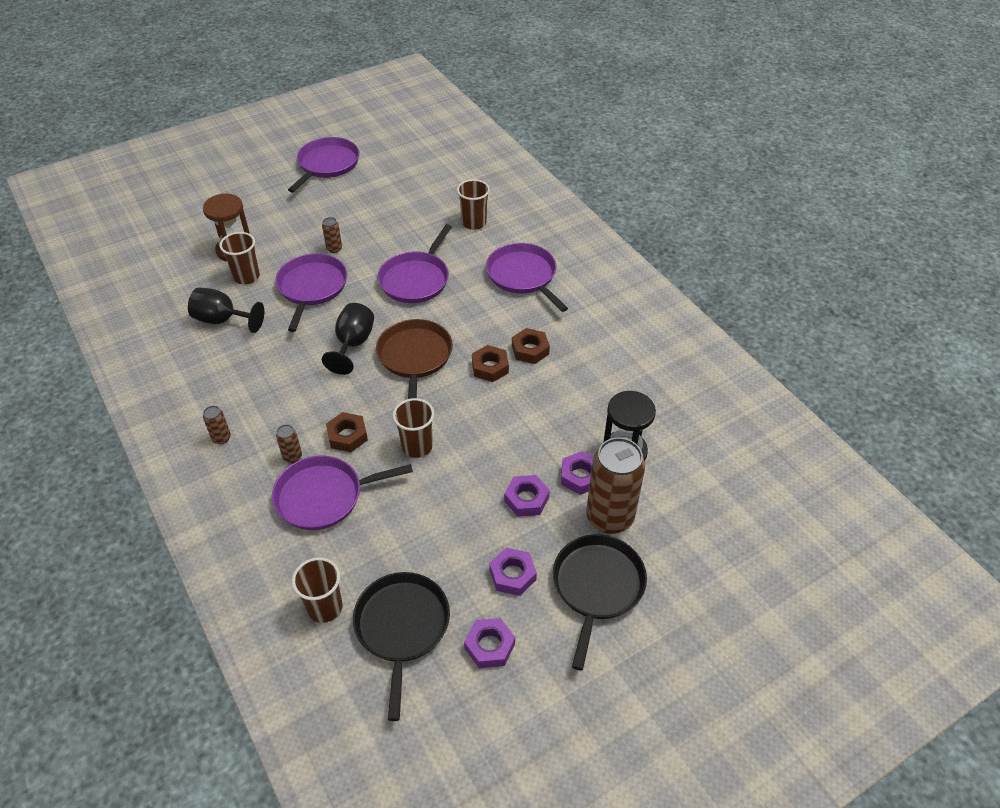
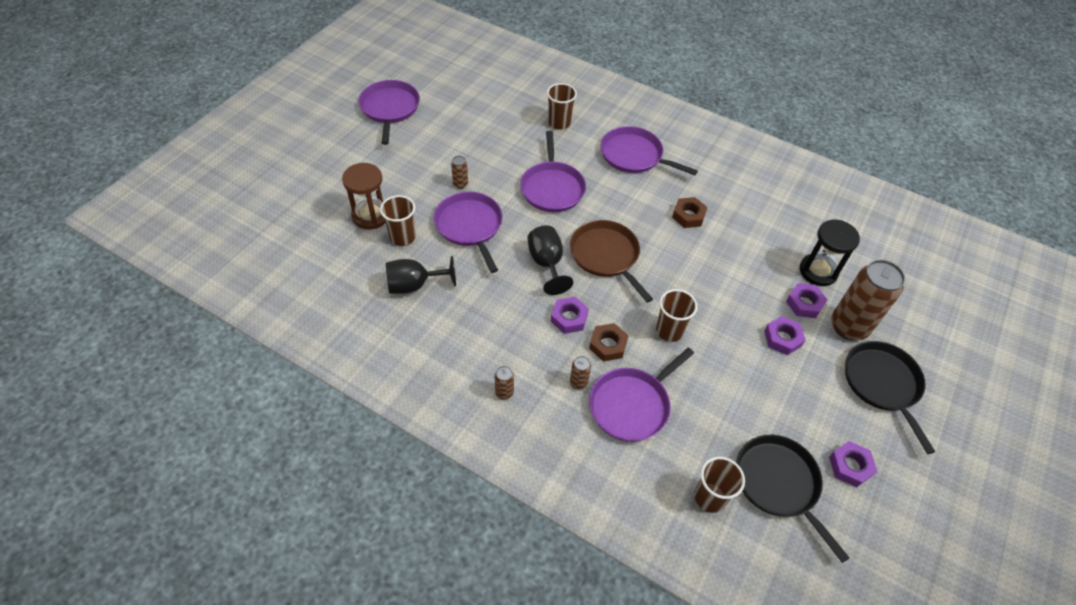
camera: 30 degrees left, 5 degrees up
(490, 367) = (670, 242): brown nut -> none
(512, 575) = (821, 402): purple nut -> purple nut (569, 318)

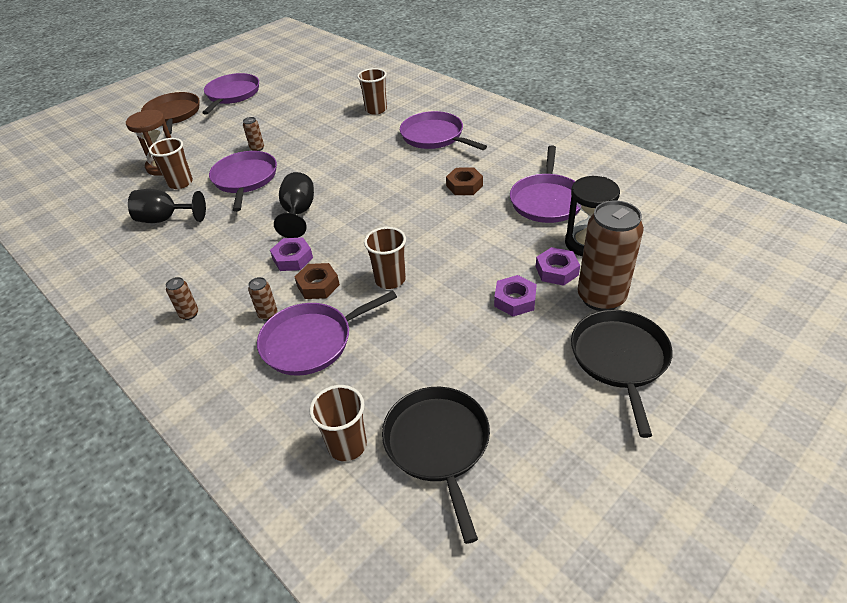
camera: 20 degrees right, 10 degrees down
(552, 188) = (340, 156): purple pan -> purple pan (547, 200)
(606, 256) = (360, 211): brown pan -> brown pan (173, 115)
(850, 466) = (538, 440): purple nut -> none

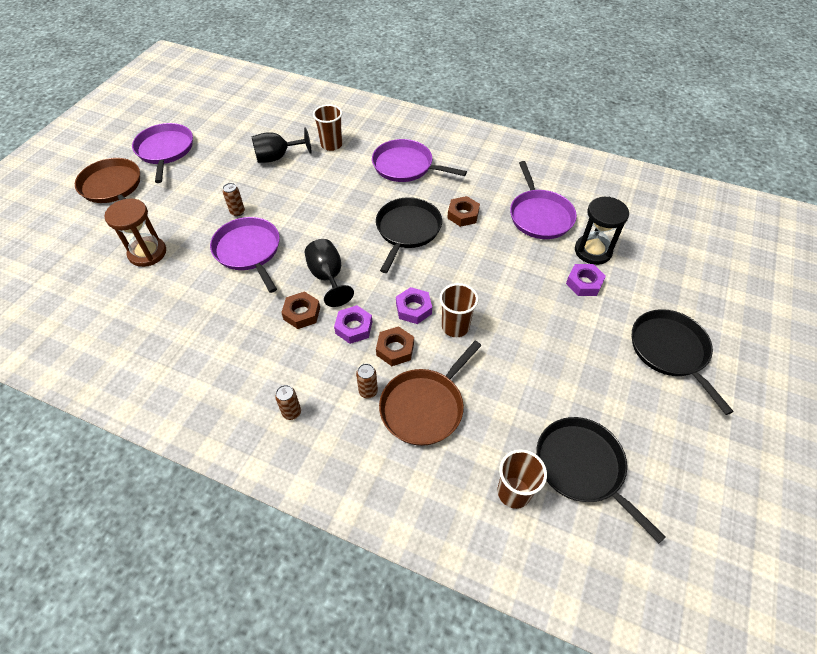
camera: 25 degrees left, 10 degrees up
(165, 219) = (193, 315): black goblet -> black goblet (277, 157)
(180, 183) = (180, 269): brown cup -> none
(255, 237) = (302, 313): none -> brown nut
(311, 341) = (424, 407): purple pan -> brown pan
(399, 189) = (407, 230): none -> black pan
(515, 300) = (567, 319): purple nut -> purple nut (413, 309)
(601, 297) = (629, 300): brown can -> none

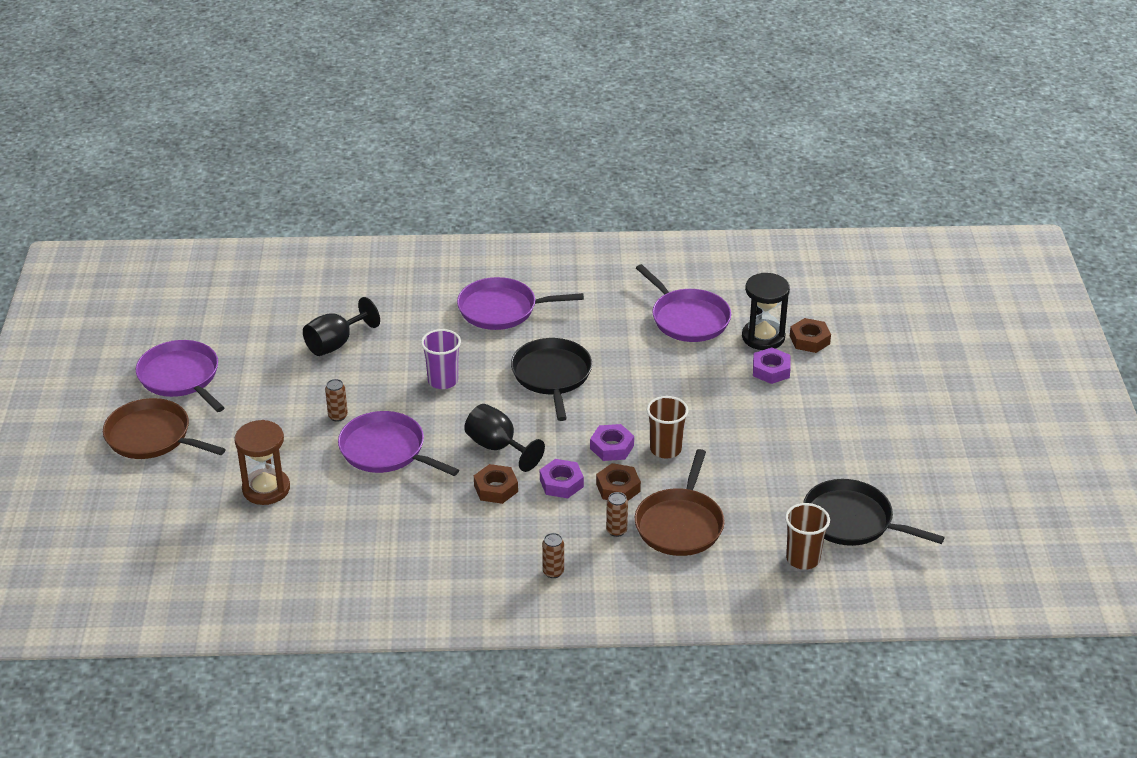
camera: 25 degrees left, 15 degrees down
(327, 208) = (443, 381): none -> purple cup
(331, 145) = (392, 311): brown cup -> none
(463, 215) = (603, 342): brown nut -> brown nut (809, 340)
(670, 351) = (883, 404): black pan -> none

